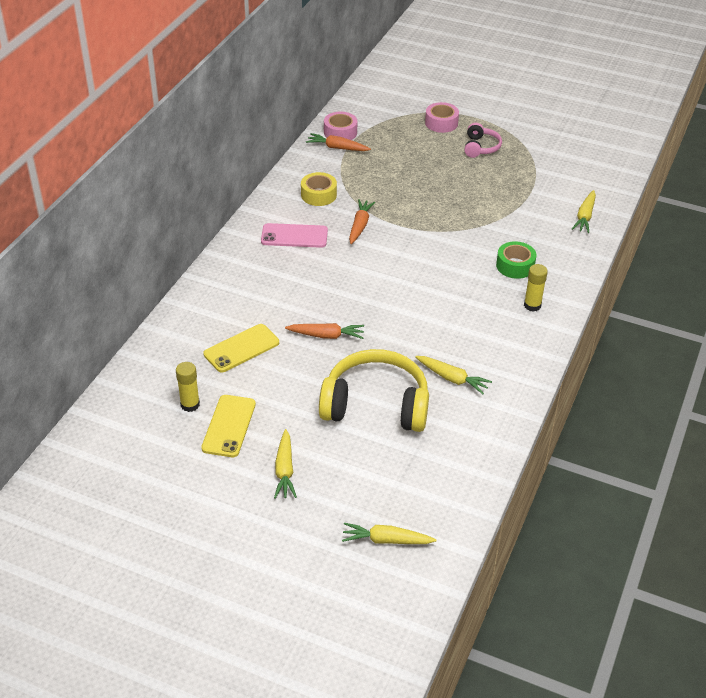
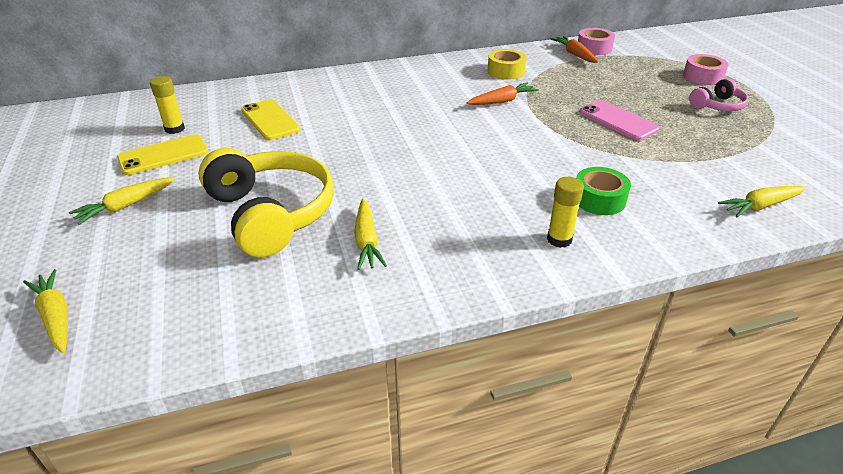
camera: 50 degrees right, 5 degrees down
(241, 348) = (270, 120): yellow phone -> yellow phone turned 45 degrees clockwise
(294, 236) = (439, 83): pink phone -> pink phone (618, 121)
(326, 335) = (337, 147): orange carrot -> none

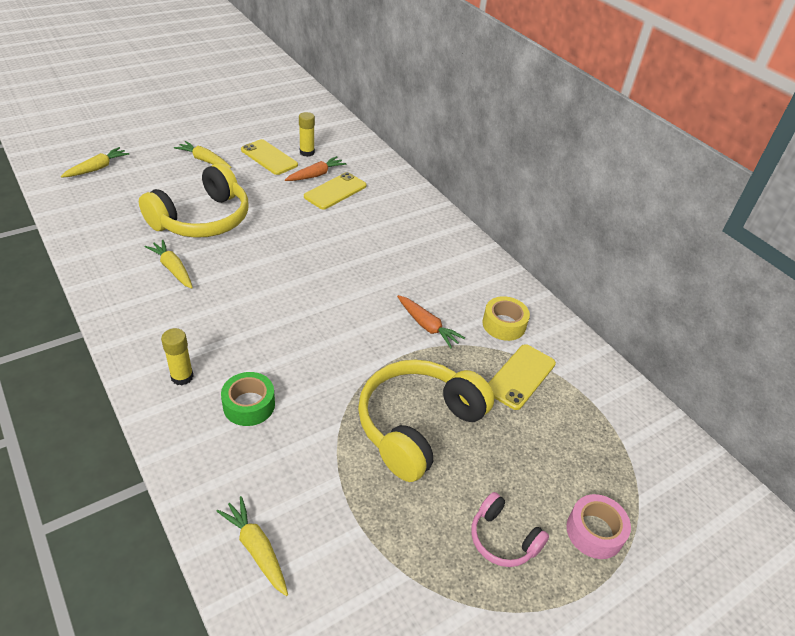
camera: 70 degrees right, 5 degrees up
(367, 241) = (173, 269): yellow carrot -> yellow carrot turned 75 degrees clockwise
(565, 75) = (520, 376): none -> yellow phone
(574, 54) = (589, 385): orange carrot -> orange carrot (316, 175)
(594, 48) = (623, 406): pink tape -> none
(618, 121) = (418, 425): pink phone -> yellow headphones

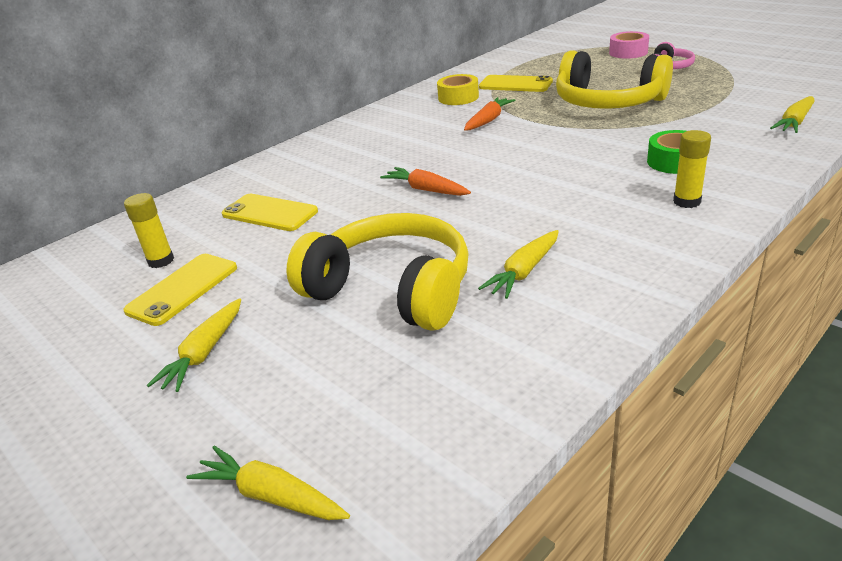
camera: 95 degrees left, 10 degrees down
(316, 175) = (229, 237): orange carrot -> orange carrot (426, 190)

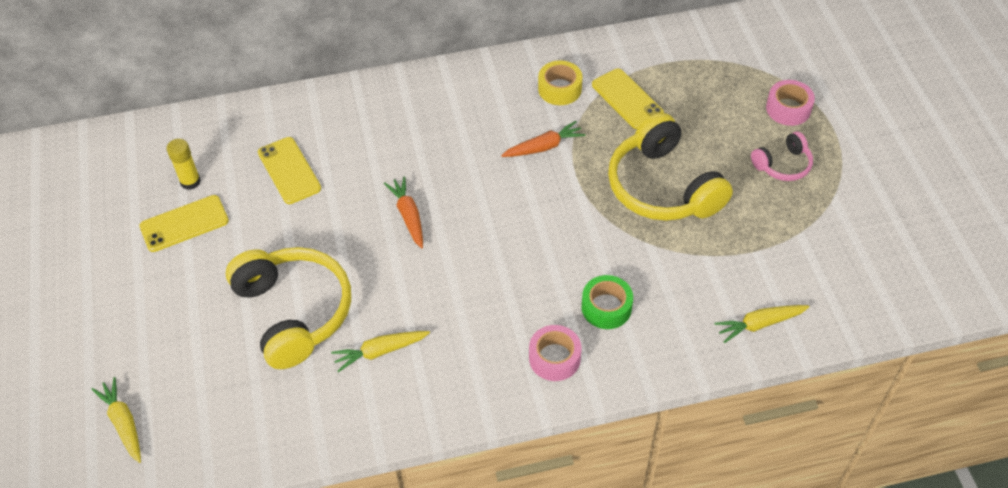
camera: 30 degrees right, 20 degrees up
(204, 353) = (159, 296): yellow carrot -> none
(687, 201) = (554, 358): yellow glue stick -> pink tape

